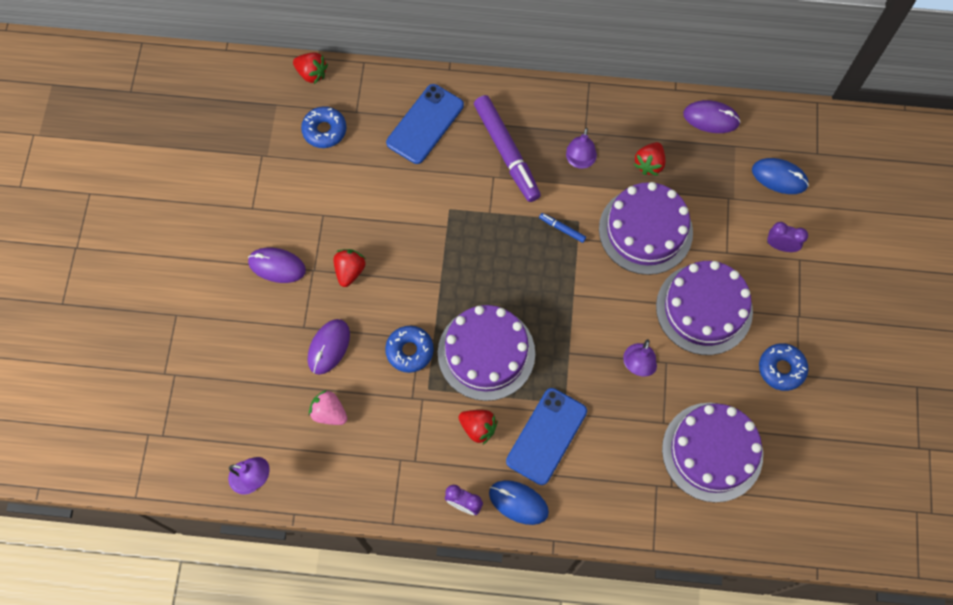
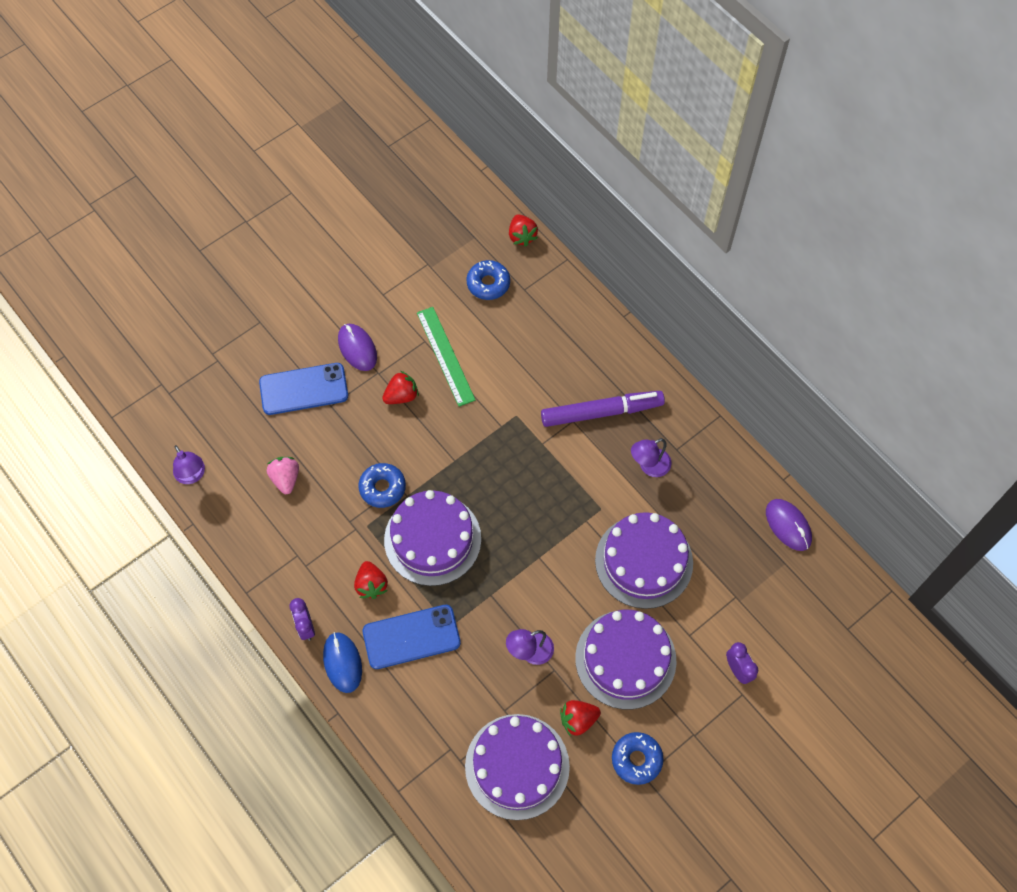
camera: 45 degrees right, 5 degrees down
(329, 347) = (332, 434): purple mouse -> none
(350, 212) = (445, 356): none -> green ruler
(425, 124) = (563, 340): blue phone -> blue phone (304, 389)
(507, 152) = (601, 412): purple marker -> purple marker turned 120 degrees counterclockwise
(562, 229) = (582, 503): blue marker -> none
(649, 164) = (700, 516): red strawberry -> red strawberry (578, 720)
(779, 177) = (795, 618): blue mouse -> none

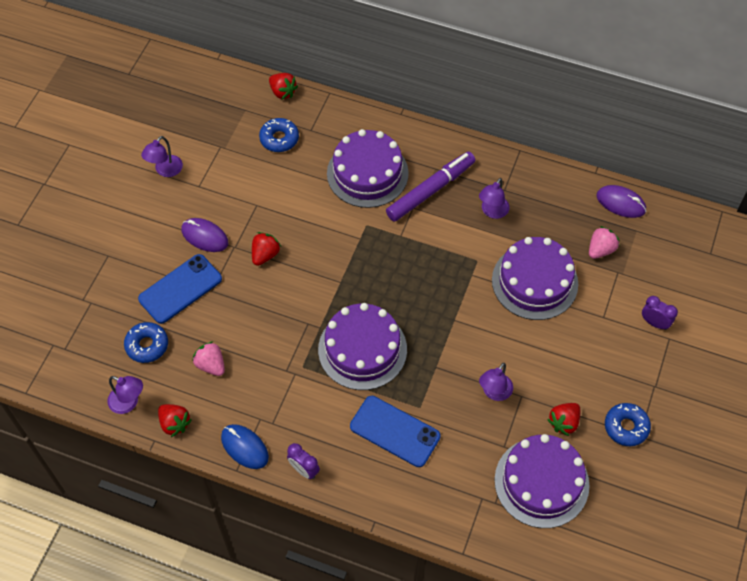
camera: 30 degrees left, 5 degrees down
(342, 663) = (353, 481): blue mouse -> blue mouse (244, 447)
(362, 263) = (165, 170): none -> purple lamp
(371, 585) = (336, 409): red strawberry -> red strawberry (174, 423)
(382, 488) = (296, 331): blue donut -> blue donut (147, 345)
(411, 637) = (395, 431): blue phone -> blue phone turned 75 degrees clockwise
(445, 356) = (281, 208): green ruler -> none
(625, 659) = (569, 359): purple cake -> purple cake (367, 173)
(733, 564) = (600, 250): none -> pink strawberry

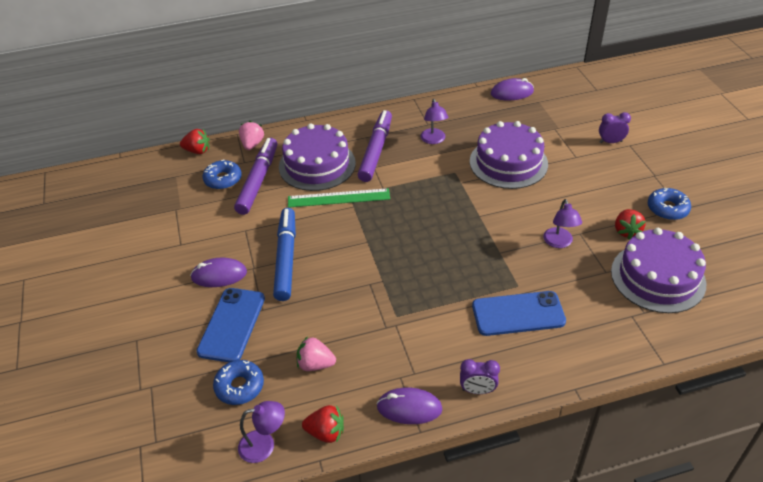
camera: 35 degrees left, 15 degrees down
(165, 170) = (138, 249): purple lamp -> none
(244, 447) = (409, 408): blue mouse -> purple mouse
(265, 255) = (286, 258): red strawberry -> blue marker
(306, 159) = (258, 180): none -> purple marker
(355, 222) = (338, 198): none -> green ruler
(362, 349) = (432, 275): purple cake -> none
(600, 250) = (529, 122): pink strawberry -> pink strawberry (252, 144)

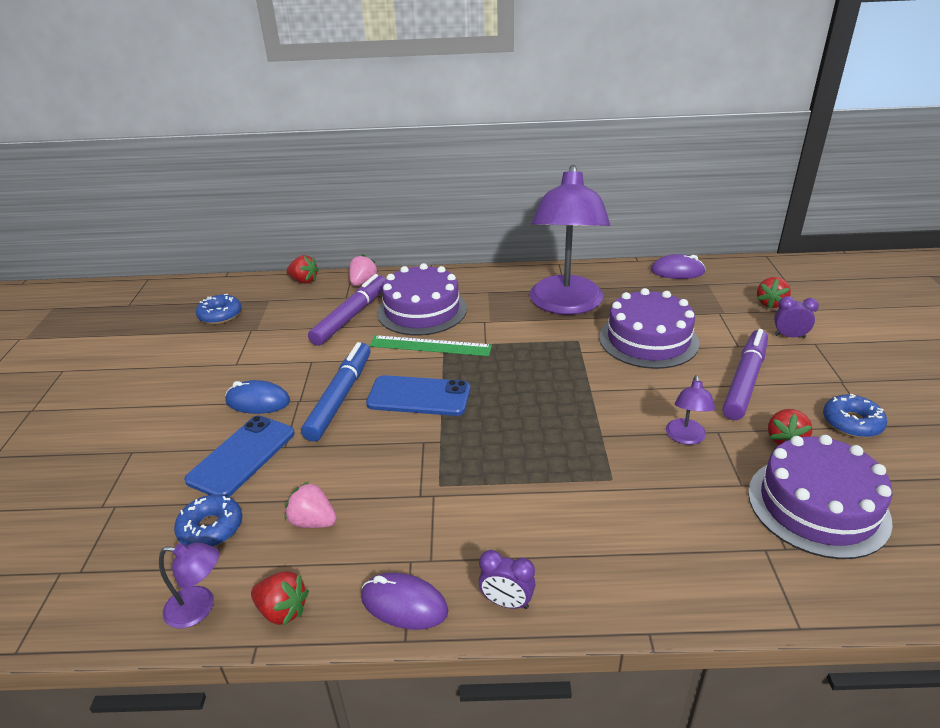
camera: 15 degrees right, 10 degrees down
(219, 275) = (258, 401): purple mouse -> blue mouse
(223, 179) = (315, 310): blue donut -> blue donut (220, 315)
(376, 151) = (494, 306): purple marker -> purple marker (744, 380)
(434, 140) = (565, 305): purple lamp -> purple lamp, size x2.48
(518, 314) = (600, 514): blue phone -> blue phone (419, 396)
(590, 113) = (770, 303): none -> red strawberry

